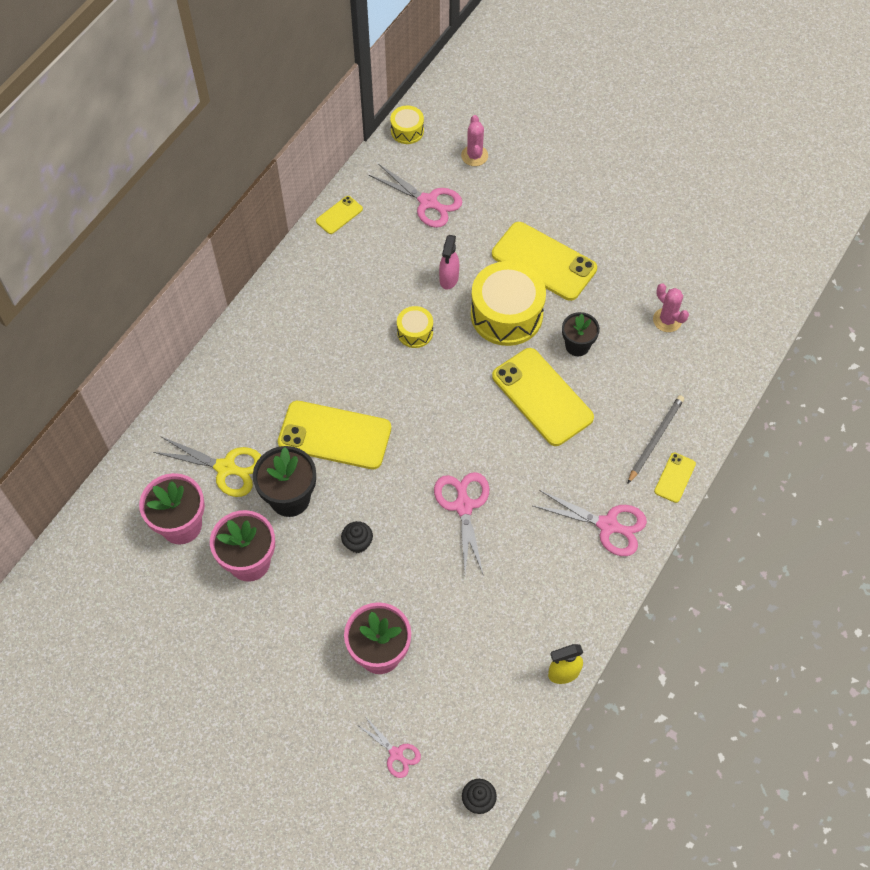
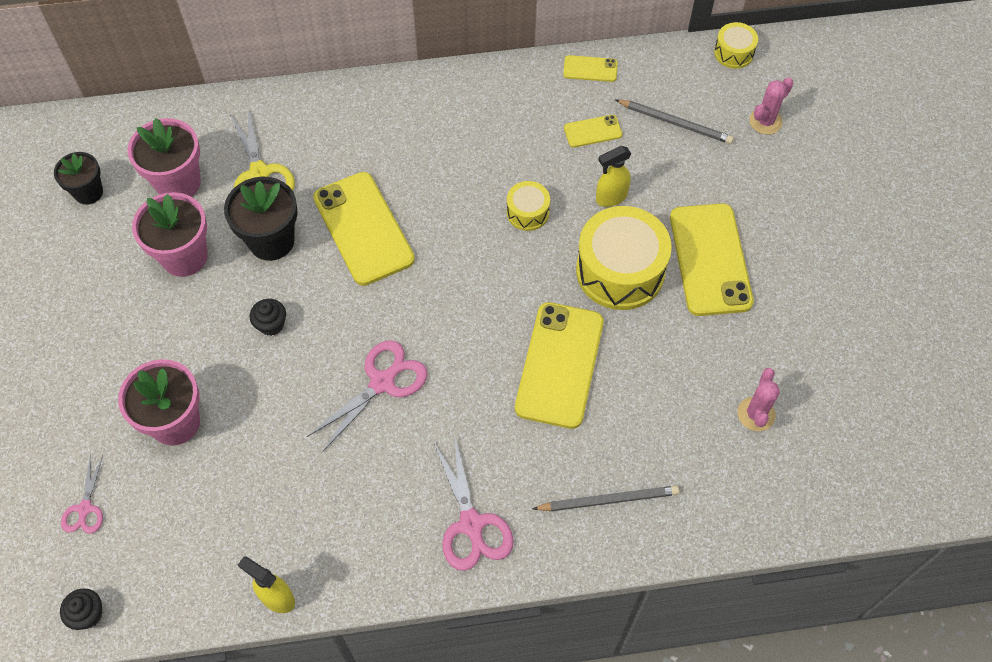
camera: 50 degrees right, 0 degrees up
(428, 202) = (675, 123): pink scissors -> grey pencil
(449, 279) = (611, 197): pink spray bottle -> yellow spray bottle
(577, 346) = (646, 354): black flower pot -> black flower pot (88, 192)
(675, 477) = (581, 550): yellow phone -> yellow phone (593, 131)

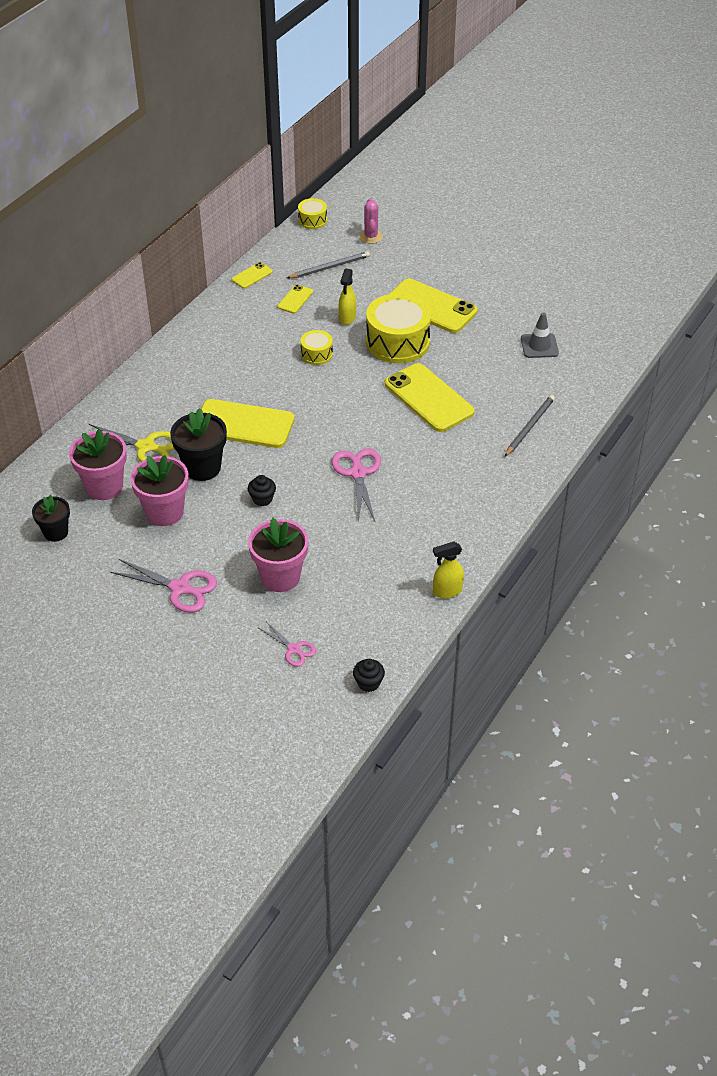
camera: 50 degrees left, 15 degrees down
(471, 525) = (487, 487): pink scissors -> pink scissors (180, 588)
(756, 414) = (539, 346): pink cactus -> grey traffic cone

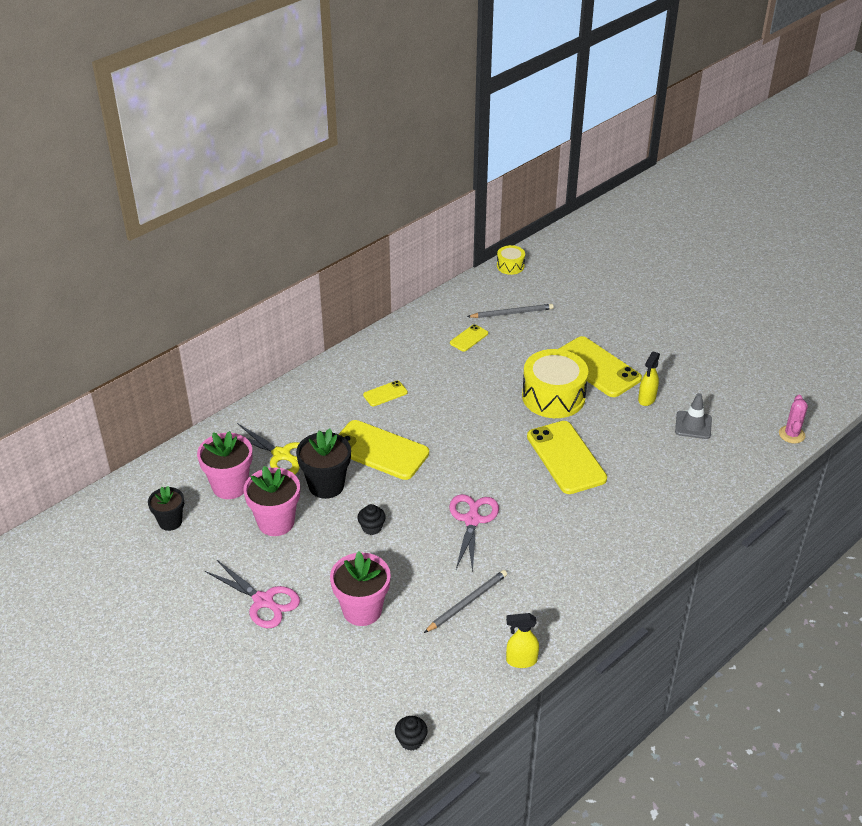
camera: 15 degrees right, 5 degrees down
(252, 276) = (436, 309): yellow phone -> yellow phone (385, 394)
(294, 649) = (349, 688): pink scissors -> none
(316, 354) = (471, 394): yellow drum -> none
(347, 318) = (512, 365): yellow spray bottle -> yellow spray bottle (646, 399)
(371, 236) = (560, 290): pink cactus -> pink cactus (791, 434)
(529, 427) = (658, 506): grey pencil -> grey pencil (467, 602)

